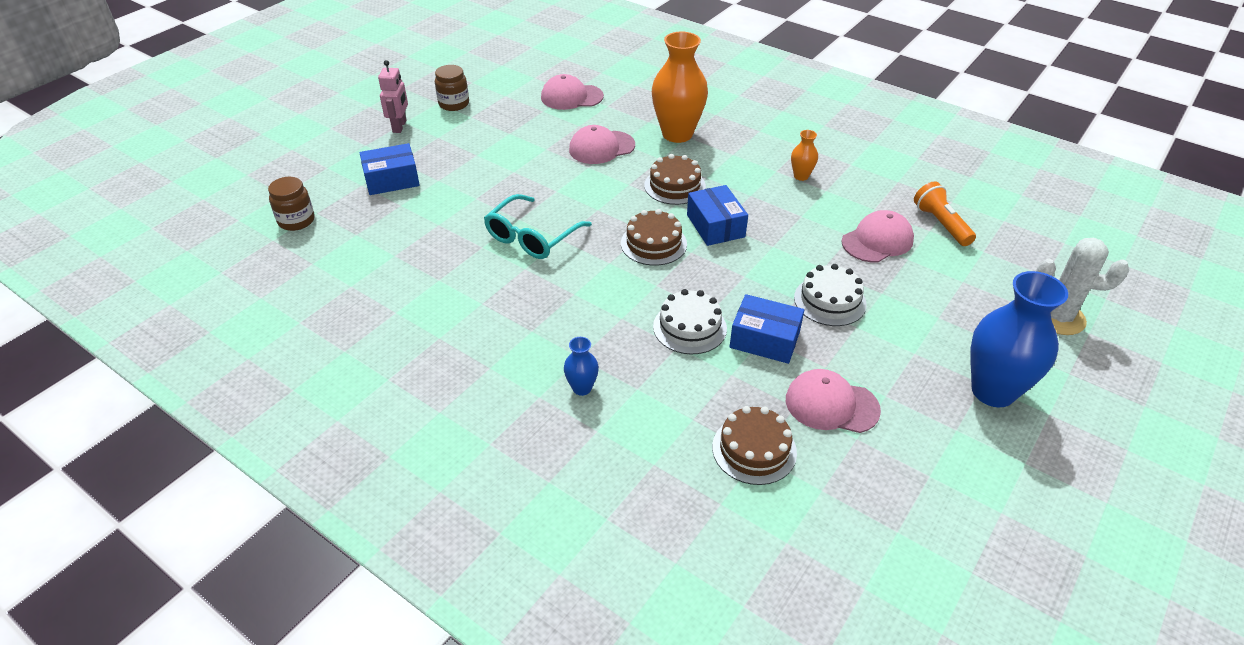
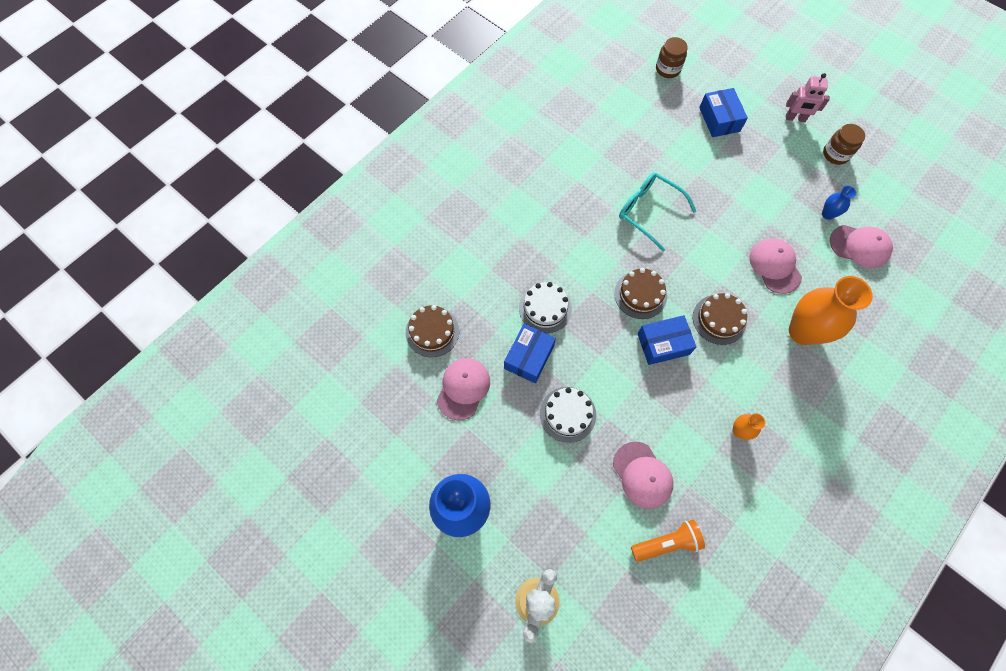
camera: 95 degrees right, 25 degrees up
(571, 97) = (859, 246): pink cap -> pink cap turned 105 degrees clockwise
(582, 388) = (494, 237): blue vase -> blue vase (827, 214)

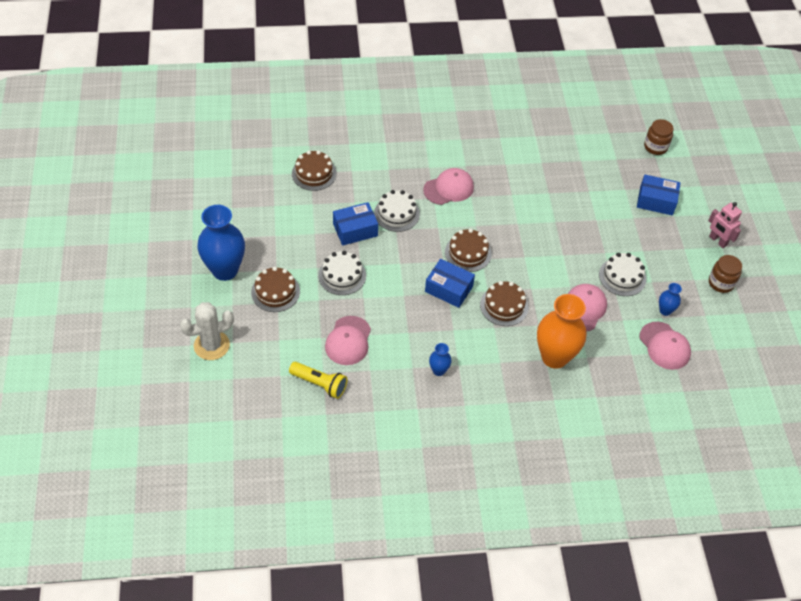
camera: 40 degrees right, 15 degrees down
(463, 388) = (297, 215): pink cap -> pink cap (448, 188)
(531, 487) = (275, 292): none -> brown cake
(648, 211) = (533, 214): turquoise glasses -> none
(666, 543) = (319, 384): orange flashlight -> yellow flashlight
(719, 119) = (656, 201): blue box -> blue box turned 75 degrees clockwise
(739, 431) = (438, 370): orange vase -> blue vase
(769, 211) = (622, 277): none -> white cake

